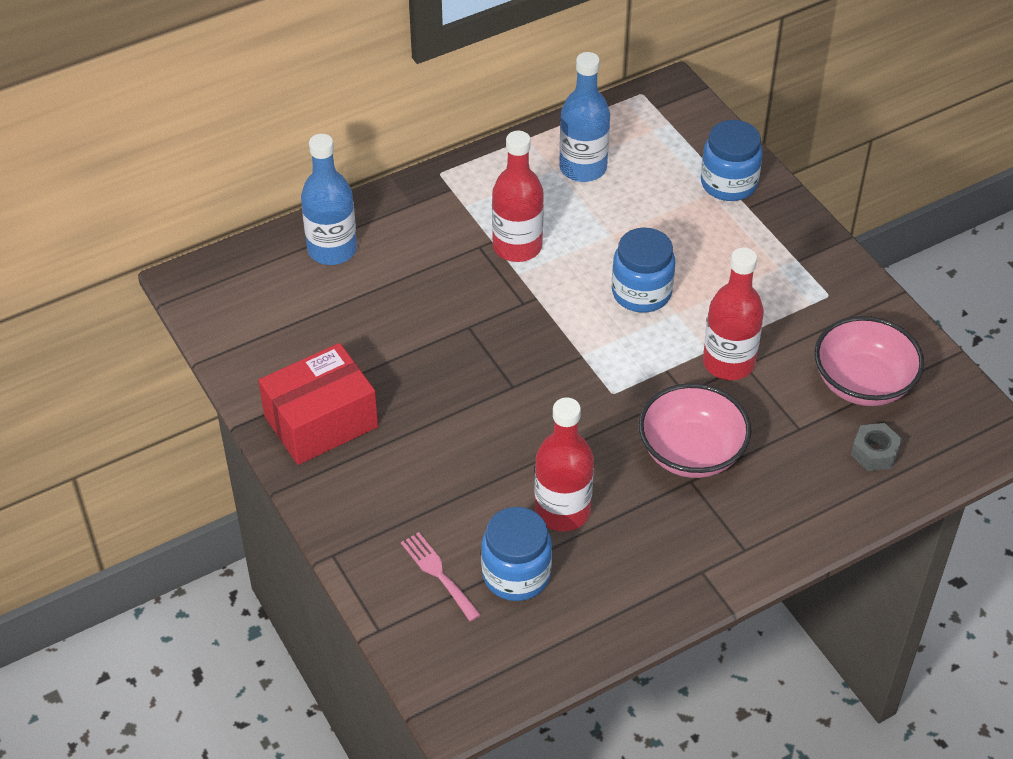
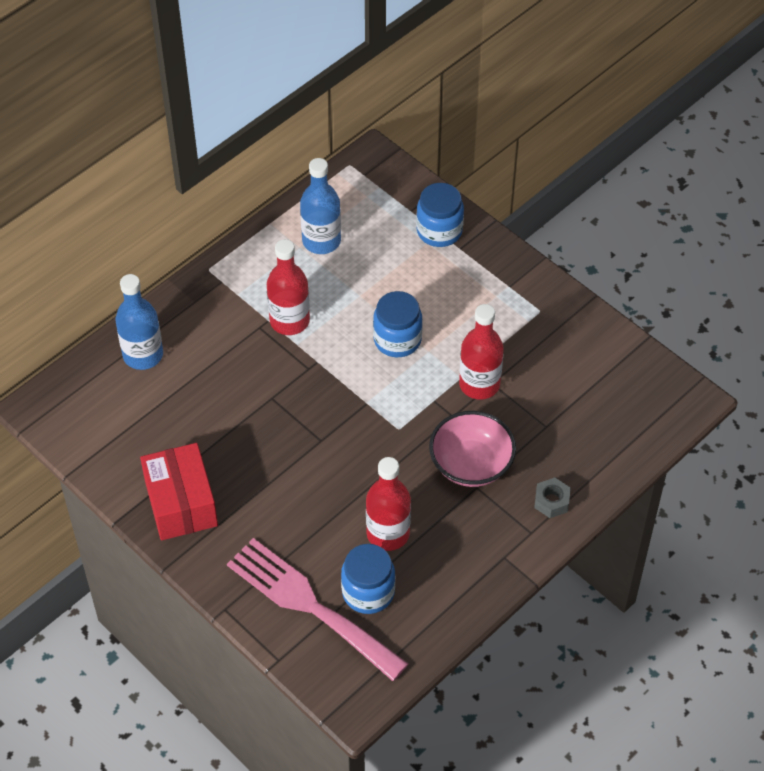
camera: 15 degrees left, 5 degrees up
(321, 422) = (181, 503): red box -> red box turned 60 degrees counterclockwise
(438, 573) = (309, 605): pink fork -> pink fork, size x2.33
(863, 383) = (583, 379): pink bowl -> none
(874, 452) = (606, 433): grey nut -> grey nut (551, 501)

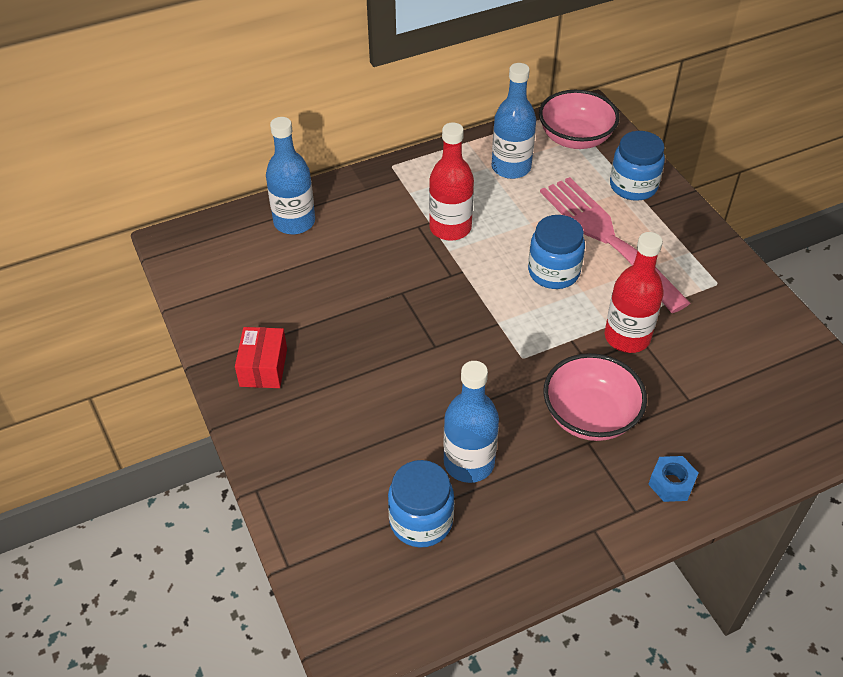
camera: 20 degrees right, 5 degrees down
(181, 503) = (263, 367): red box -> red box, size x0.63
(309, 605) = (349, 515): pink fork -> pink fork (606, 237)
(370, 192) = (575, 138): none -> pink bowl
(388, 533) = (469, 463): red bottle -> blue bottle
(551, 501) = (671, 483): grey nut -> blue nut

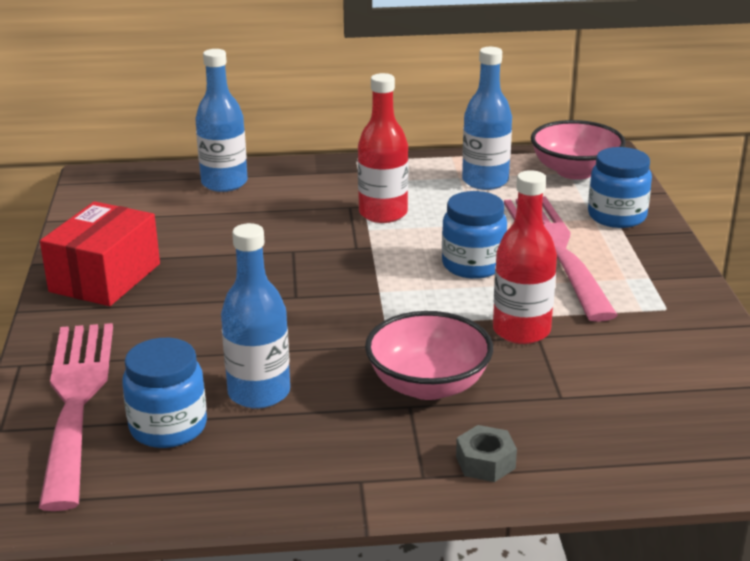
camera: 20 degrees right, 20 degrees down
(263, 367) = (105, 278): red box -> red box, size x1.59
(329, 515) = (76, 400): none -> pink fork
(671, 483) = (485, 462): blue nut -> grey nut

